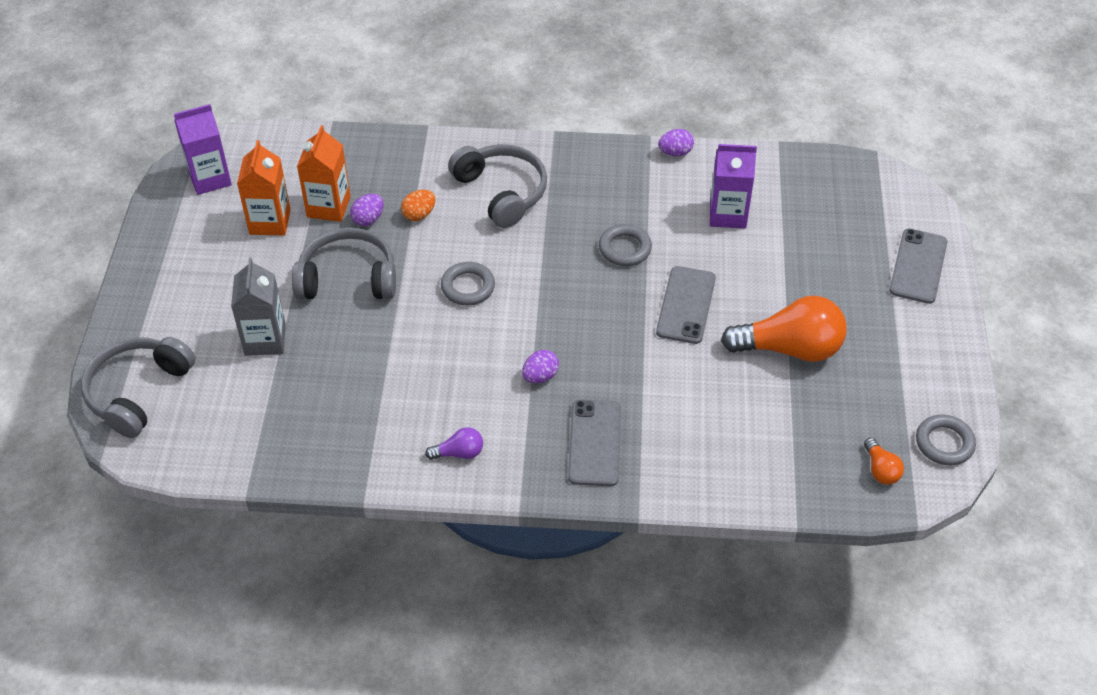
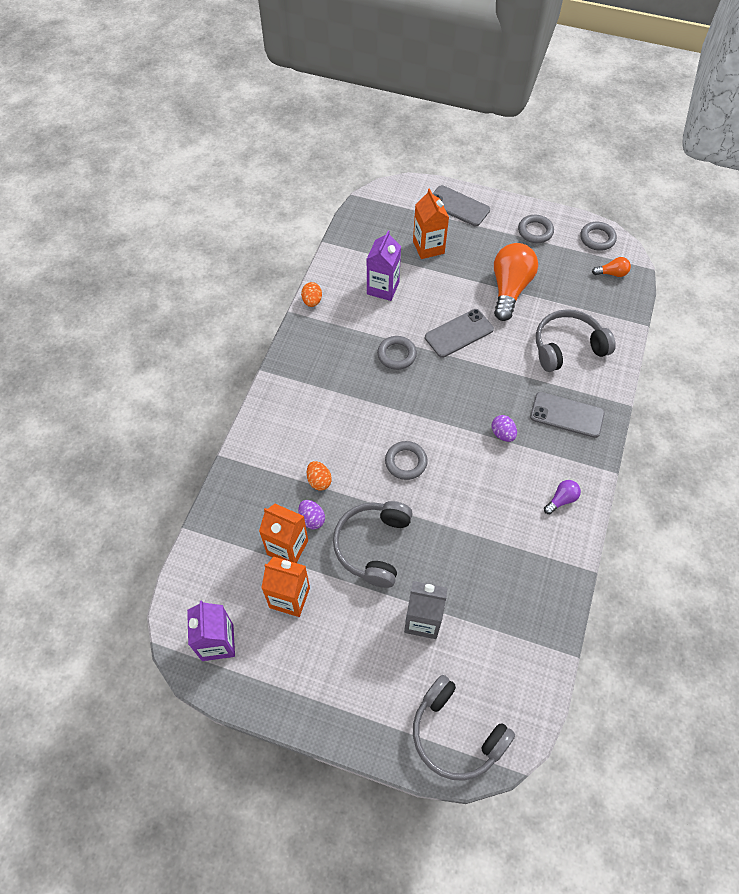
camera: 75 degrees left, 10 degrees up
(459, 453) = (561, 499): purple light bulb -> purple light bulb turned 45 degrees clockwise
(501, 192) = (314, 419): grey headphones -> grey headphones (567, 347)
(675, 152) = (312, 301): purple egg -> orange egg
(686, 305) = (459, 333): grey phone -> grey phone turned 60 degrees counterclockwise
(822, 247) = (428, 247): none -> orange carton
(917, 363) = (535, 231): none -> grey ring

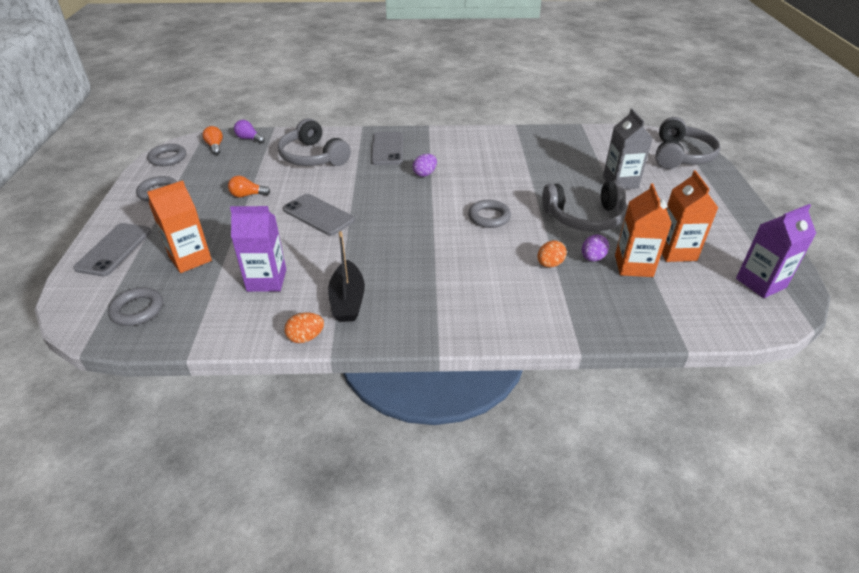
camera: 110 degrees left, 20 degrees down
(338, 331) = (347, 300): none -> black boat
(396, 355) = (364, 249): grey ring -> grey ring (137, 310)
(509, 289) = (247, 195): orange light bulb -> orange light bulb, size x0.46
(561, 499) = (468, 142): purple light bulb -> purple light bulb (249, 139)

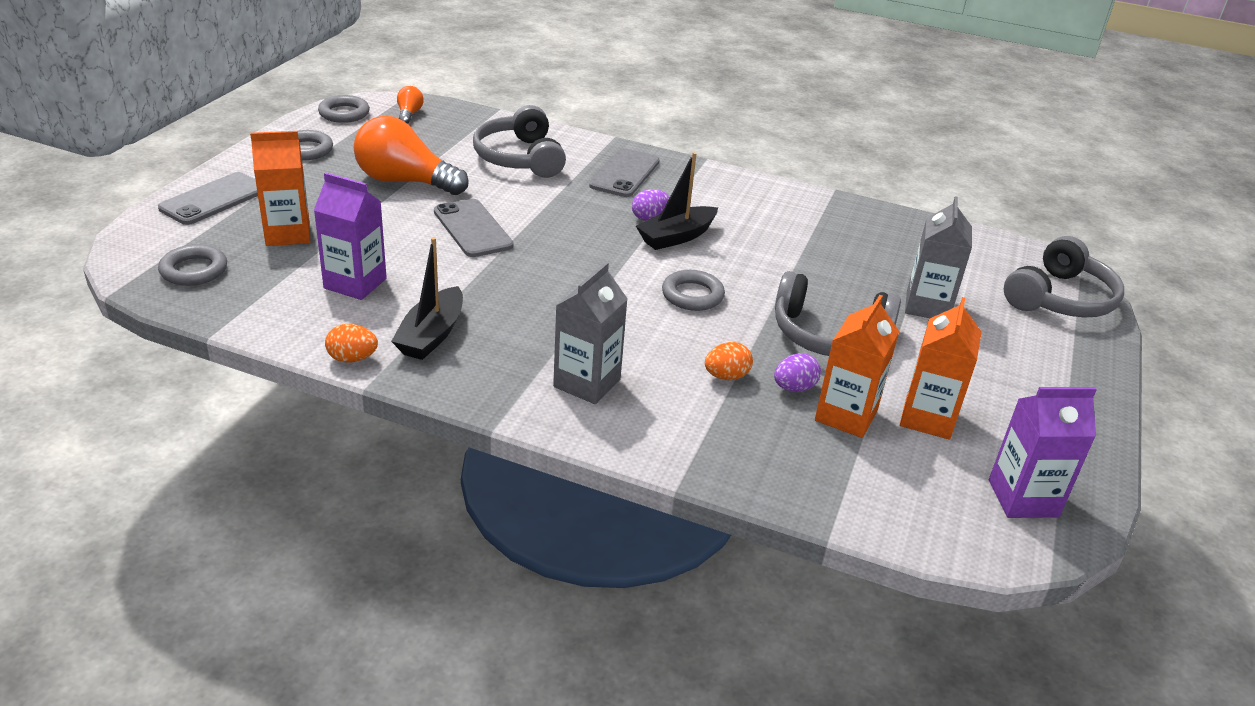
camera: 20 degrees right, 5 degrees down
(247, 195) = (405, 181): orange light bulb -> orange light bulb, size x2.19
(249, 139) = (457, 115): purple light bulb -> none
(450, 181) = (676, 237): none -> black boat
(472, 299) = (587, 383): none -> grey carton

